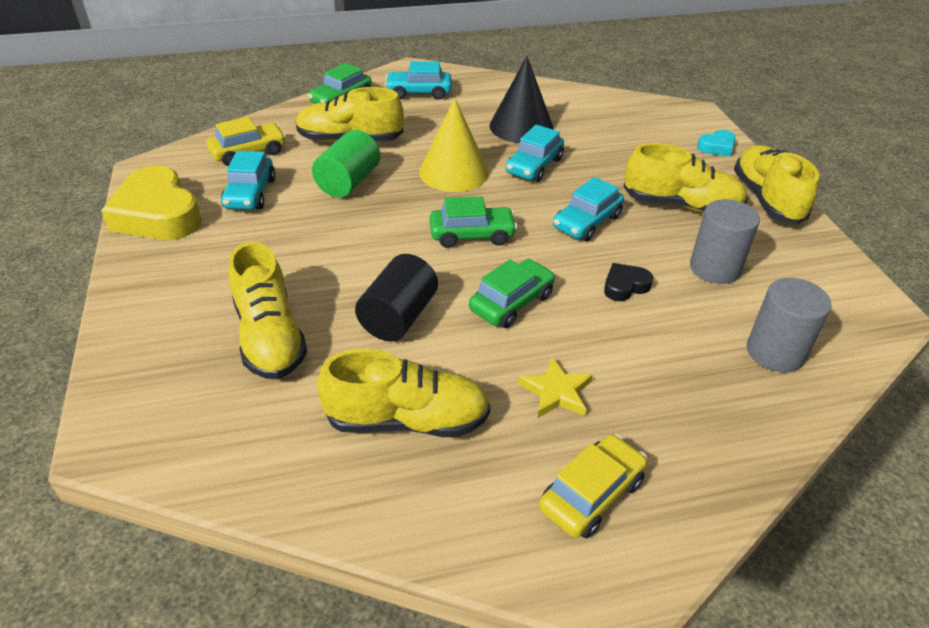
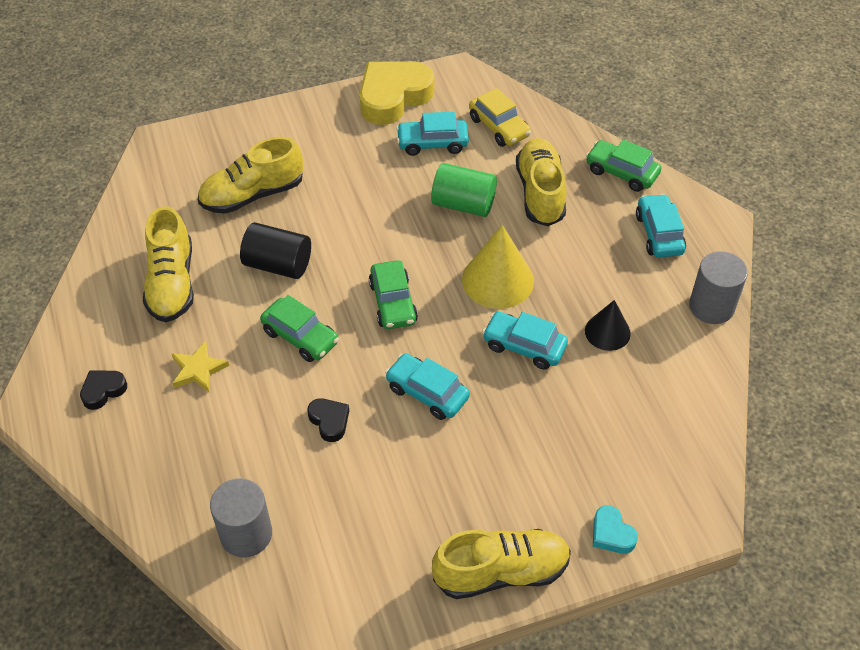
camera: 85 degrees right, 10 degrees up
(521, 126) = (607, 332): black cone -> black cone, size x0.61
(591, 494) = (103, 391): yellow car -> black heart
(681, 205) = (472, 481): yellow shoe -> none
(715, 268) = (364, 500): grey cylinder -> grey cylinder (711, 306)

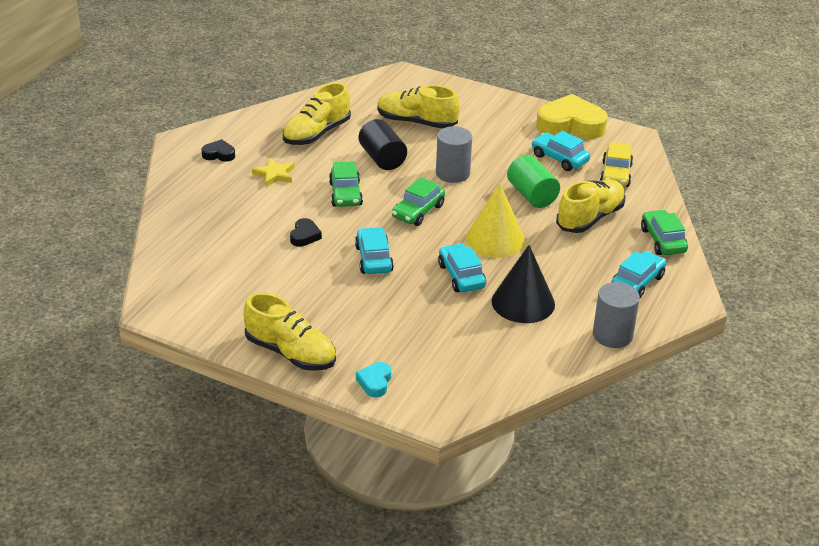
camera: 45 degrees right, 15 degrees down
(246, 534) = (196, 250): grey cylinder -> grey cylinder (452, 173)
(607, 332) = (523, 302): black cone -> black cone, size x1.64

